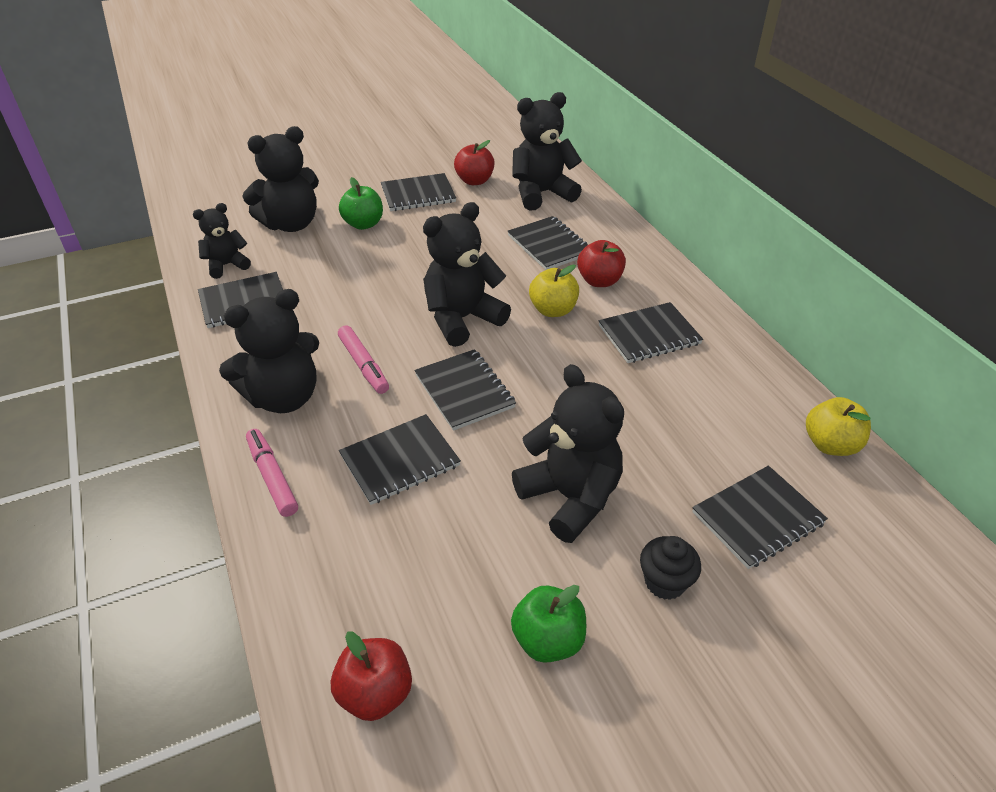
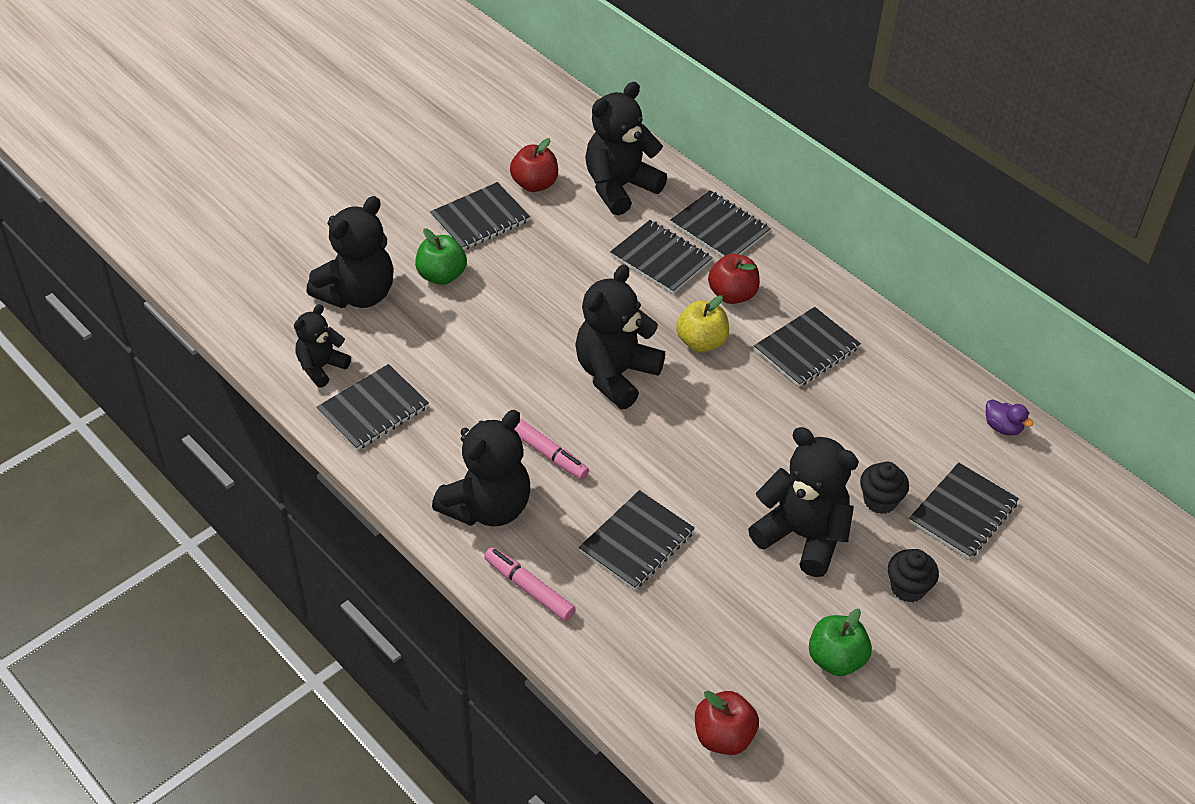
camera: 20 degrees left, 5 degrees up
(464, 391) = (659, 456): black notebook -> black notebook (720, 228)
(668, 483) = (880, 500): none -> black cupcake
(830, 444) = (1002, 427): yellow apple -> purple duck

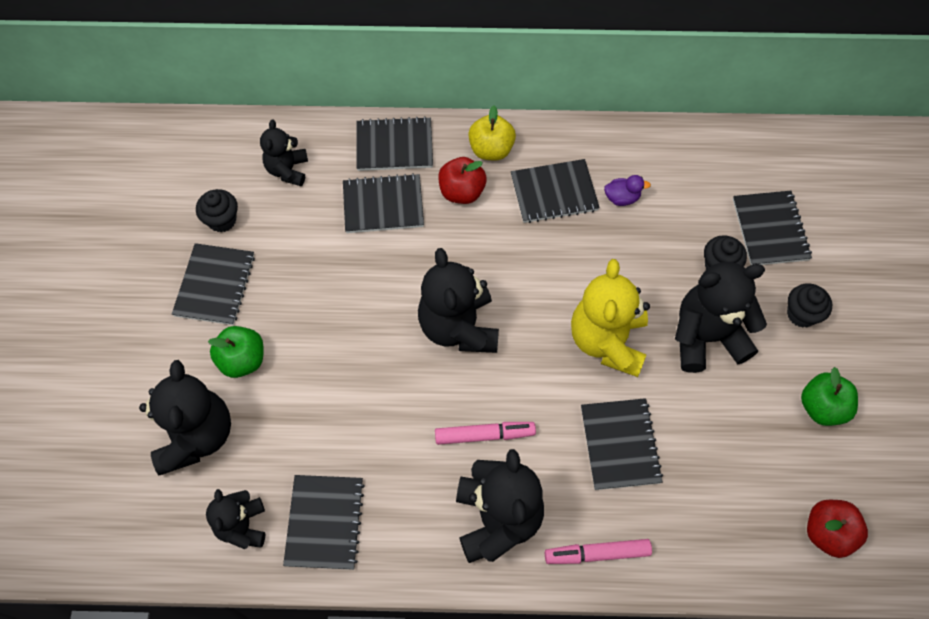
camera: 45 degrees left, 15 degrees up
(534, 184) = (222, 220): red apple -> black cupcake
(620, 187) = (288, 170): black teddy bear -> black teddy bear, size x0.58
(701, 342) = (484, 248): yellow apple -> yellow apple (491, 150)
(717, 473) = (607, 341): none -> yellow teddy bear
(806, 349) = (554, 193): black notebook -> black notebook turned 75 degrees clockwise
(1002, 427) = (724, 146): purple duck -> purple duck (622, 198)

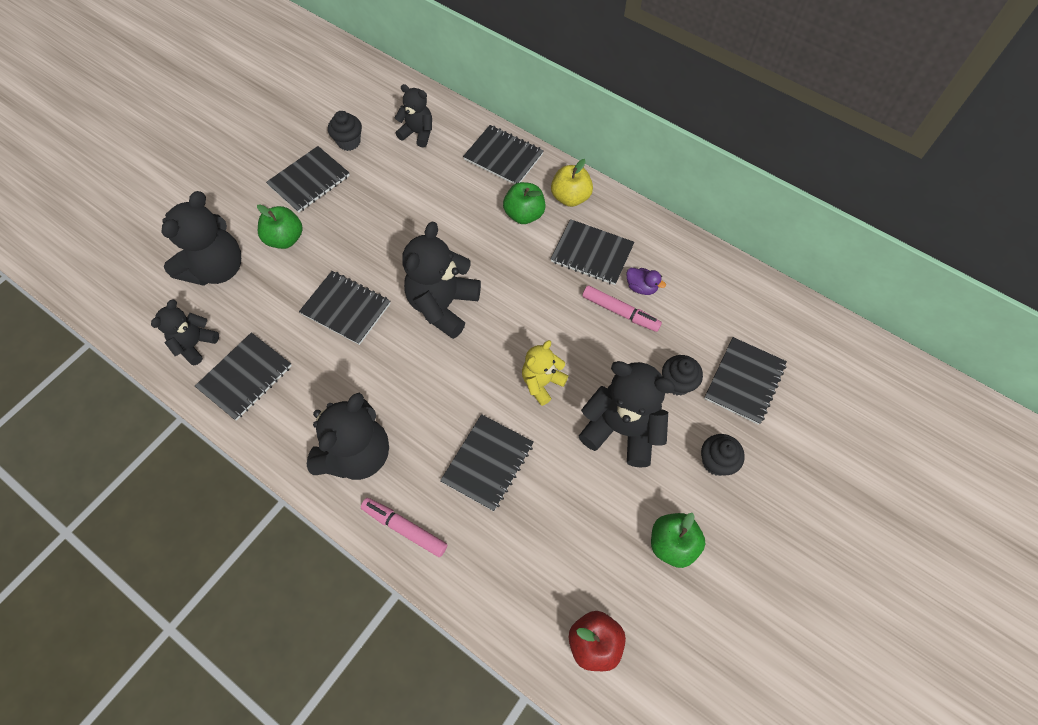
camera: 35 degrees right, 0 degrees up
(288, 170) = (418, 133): black teddy bear -> black teddy bear turned 75 degrees clockwise
(383, 205) = (461, 192): black notebook -> black notebook (346, 308)
(462, 192) = (524, 214): red apple -> green apple
(484, 435) = (397, 391): pink marker -> pink marker (620, 312)
(607, 341) = (542, 383): yellow teddy bear -> yellow teddy bear, size x0.58

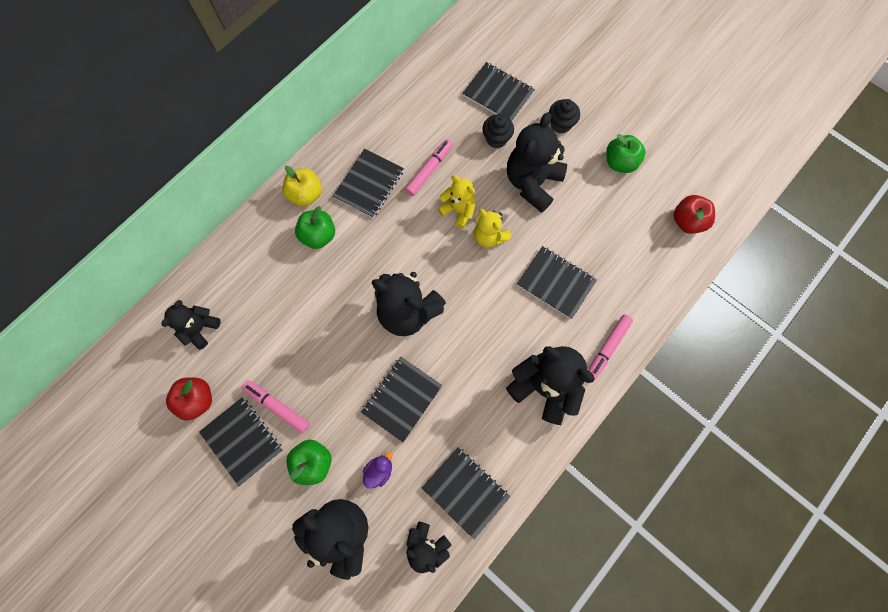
camera: 85 degrees left, 10 degrees up
(341, 203) = (277, 406): none -> pink marker
(349, 142) = (197, 400): black cupcake -> red apple
(503, 157) = (247, 248): black notebook -> none
(571, 347) = (458, 210): none -> yellow teddy bear
(641, 287) = (407, 151): purple duck -> purple duck (379, 470)

